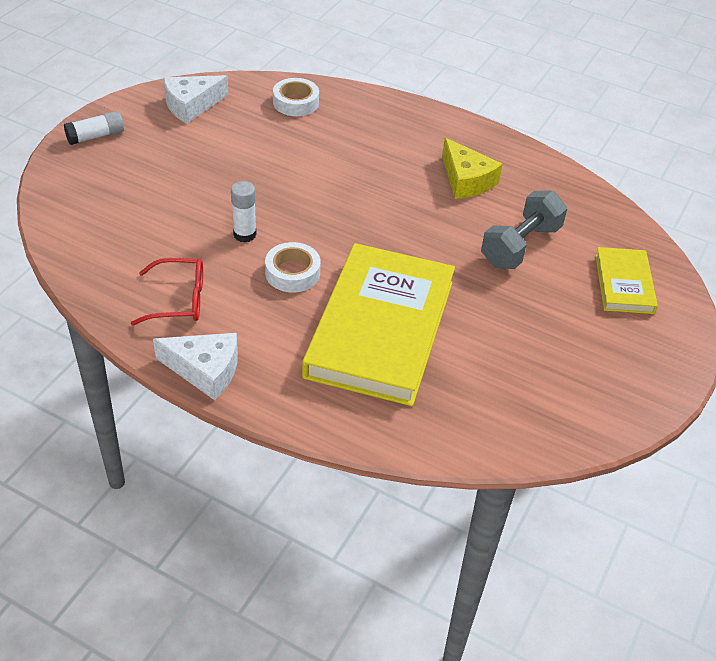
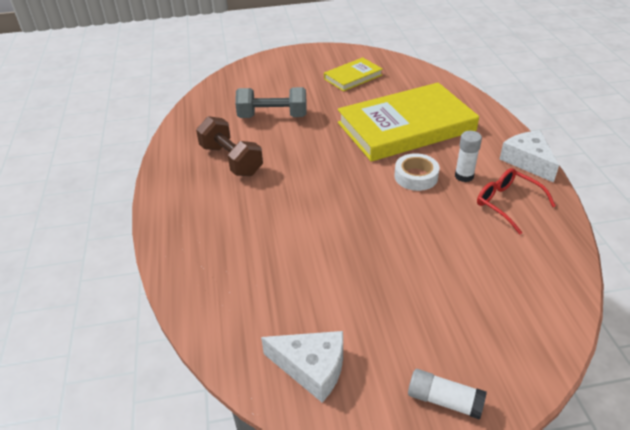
camera: 125 degrees left, 5 degrees down
(244, 234) = (416, 216): white glue stick -> white glue stick (464, 176)
(295, 102) = (225, 297): white tape -> none
(466, 180) = (231, 160): yellow cheese -> brown dumbbell
(624, 284) = (261, 79): yellow book -> yellow book (353, 77)

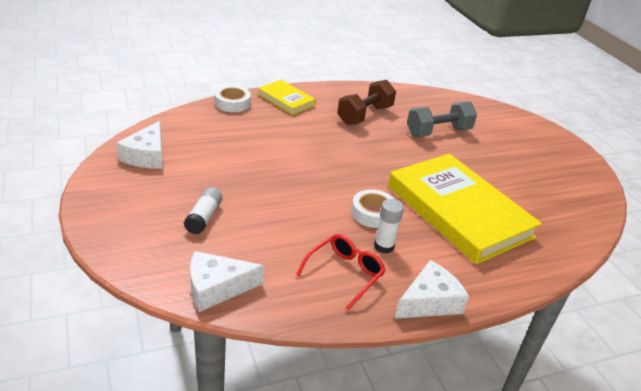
camera: 75 degrees right, 5 degrees down
(178, 274) = (232, 103): none -> white tape
(272, 116) = (438, 132): grey dumbbell -> grey dumbbell turned 75 degrees clockwise
(353, 77) = (540, 178): yellow book -> yellow book (286, 100)
(444, 400) = (109, 211): white glue stick -> white glue stick (204, 217)
(552, 292) = (217, 288): none -> white cheese

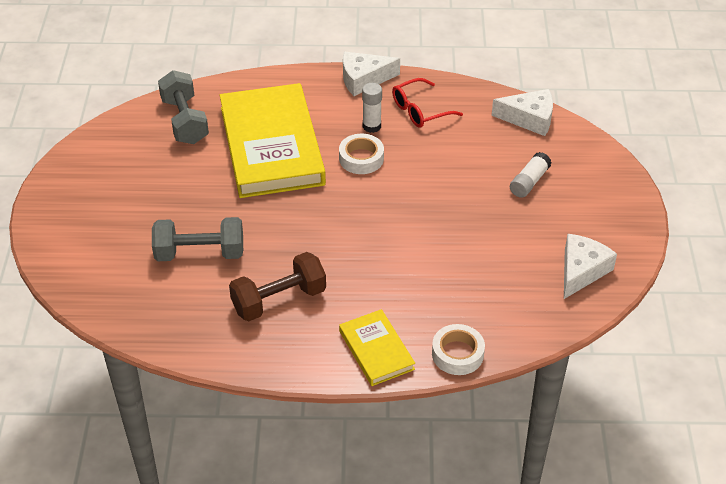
camera: 155 degrees left, 10 degrees up
(551, 220) = (185, 121): none -> grey dumbbell

